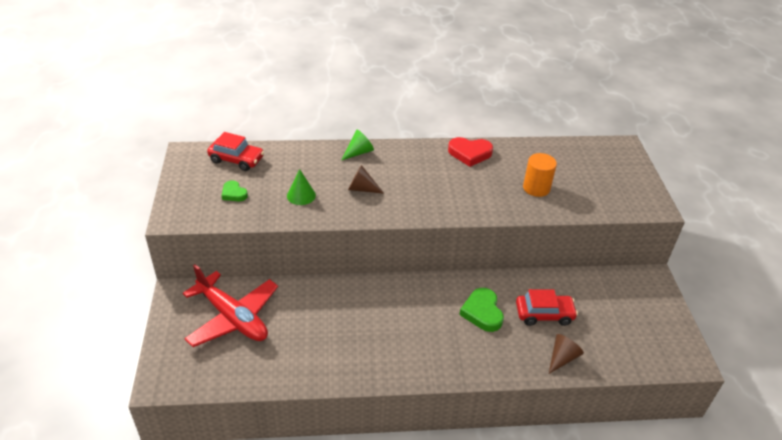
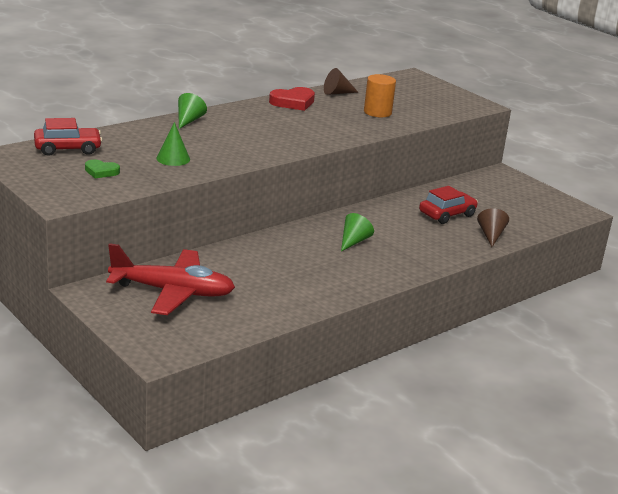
camera: 35 degrees left, 15 degrees down
(361, 189) = (226, 143): brown cone -> brown cone (337, 93)
(426, 316) = (353, 241): none -> green cone
(482, 312) = (397, 226): green heart -> none

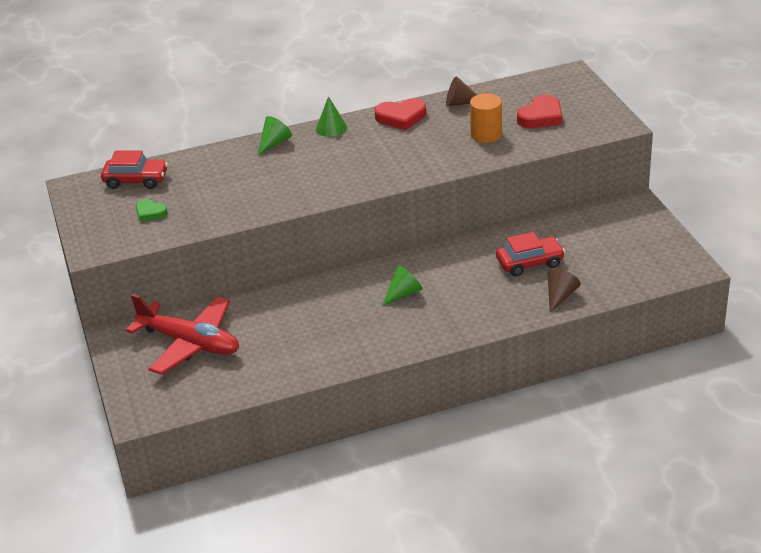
camera: 25 degrees right, 10 degrees up
(173, 159) = (227, 198): green cone -> green cone (331, 128)
(413, 101) = (541, 116): none -> red heart

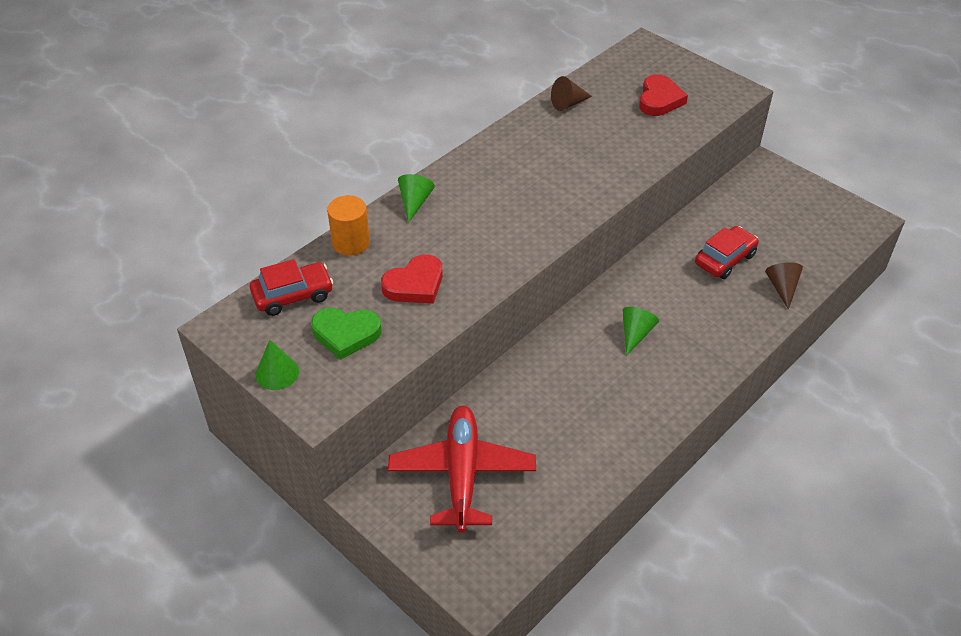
camera: 30 degrees left, 10 degrees up
(150, 213) = (346, 334): green heart -> green heart, size x1.64
(190, 343) = (462, 474): red plane -> red plane turned 90 degrees counterclockwise
(331, 128) = (461, 167): green cone -> green cone (277, 373)
(401, 117) = (523, 135): red heart -> red heart (415, 284)
(486, 135) = (625, 134): orange cylinder -> orange cylinder (351, 243)

